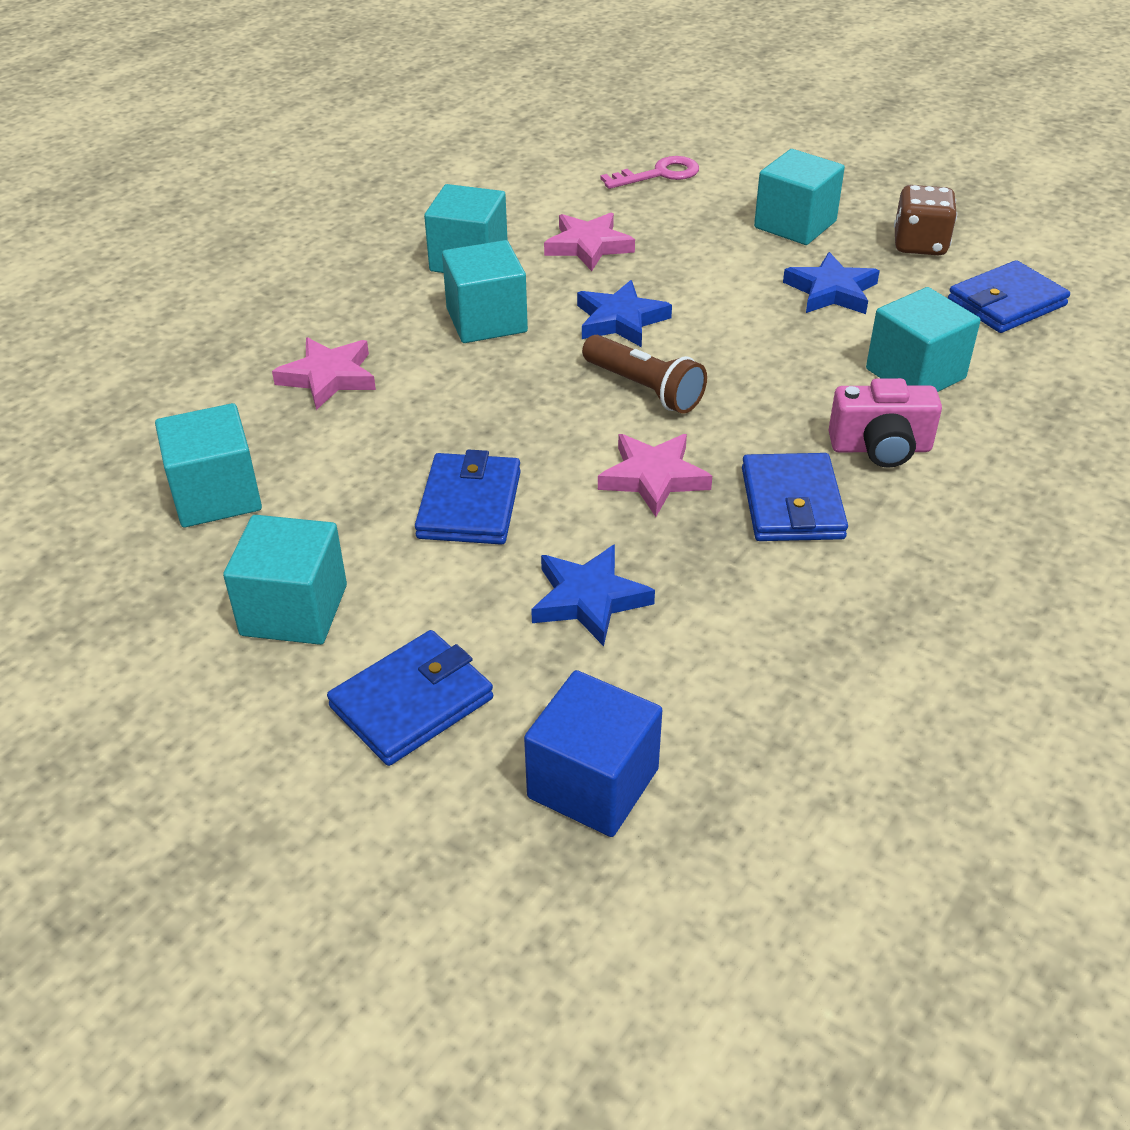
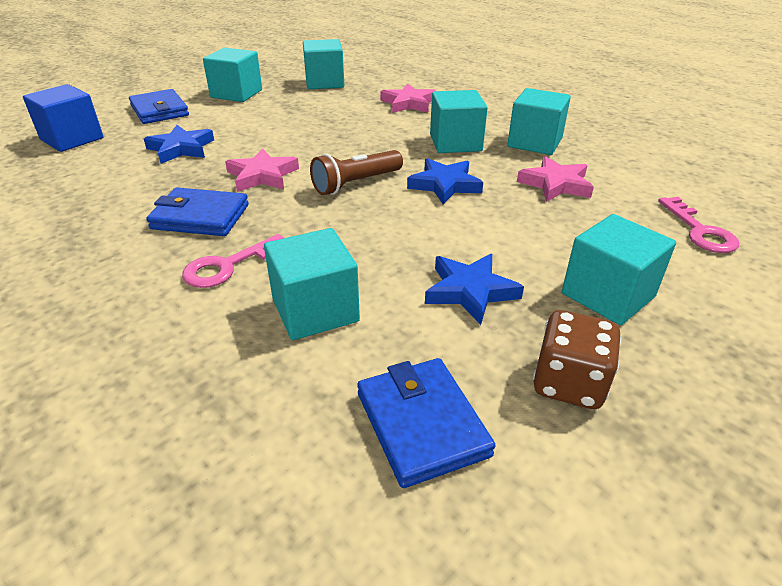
camera: 100 degrees right, 5 degrees down
(469, 505) = (278, 128): blue wallet -> none
(880, 448) = (228, 266): pink camera -> pink key

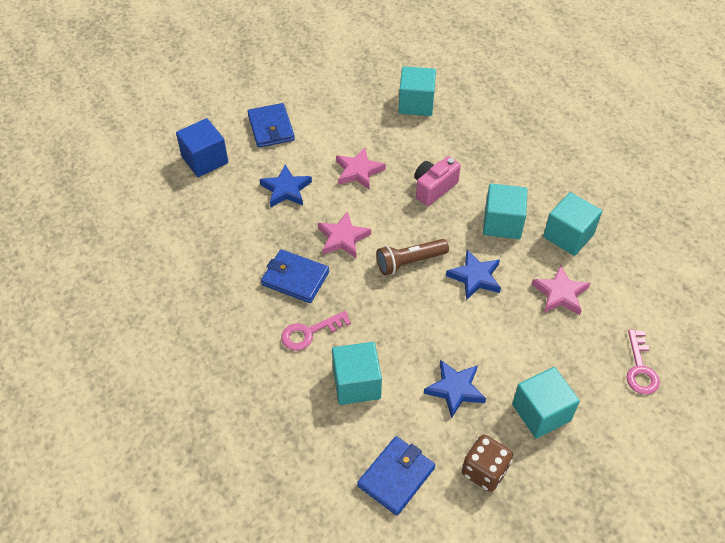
camera: 15 degrees right, 15 degrees up
(236, 94) = (336, 110): turquoise cube -> none
(364, 129) = (434, 188): none -> pink camera
(409, 103) = (482, 154): pink star -> pink star (359, 171)
(421, 424) = (396, 477): blue wallet -> blue wallet turned 45 degrees clockwise

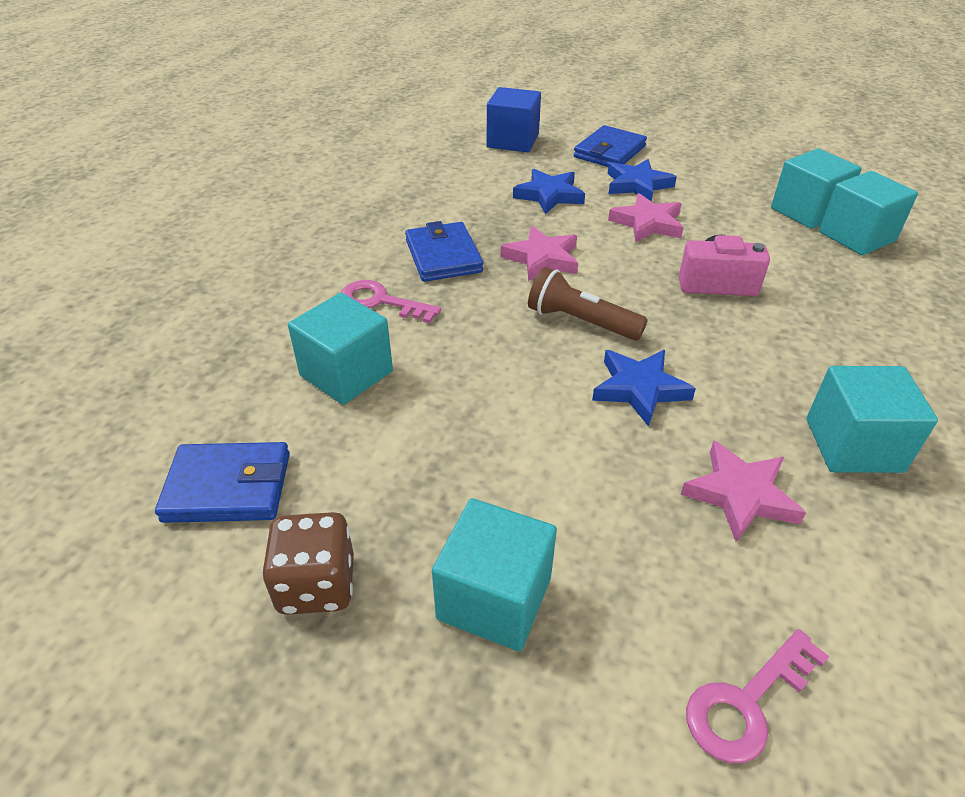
camera: 50 degrees right, 10 degrees down
(455, 389) = (432, 469): blue star -> blue star (637, 185)
(502, 223) = (762, 367): turquoise cube -> turquoise cube (856, 236)

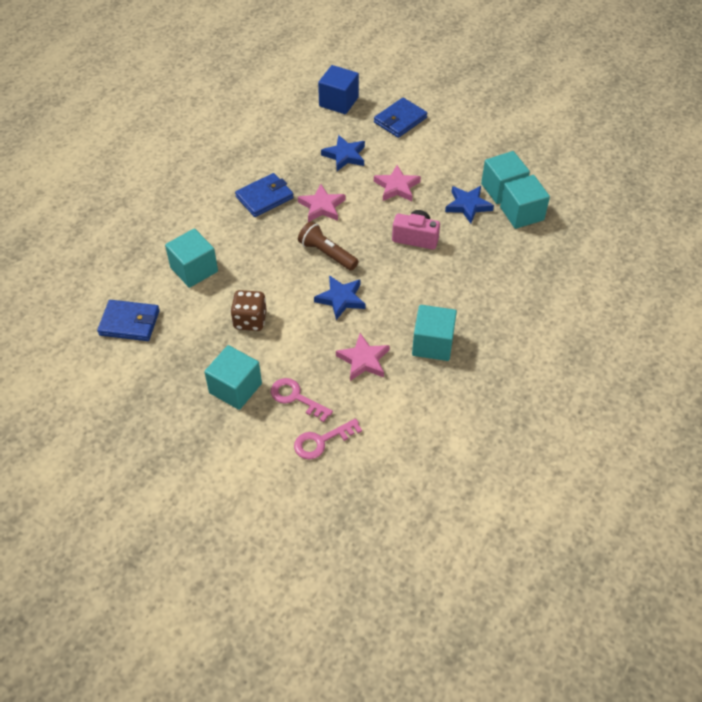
camera: 10 degrees right, 10 degrees up
(317, 585) = (162, 372): brown dice -> brown dice (250, 320)
(381, 302) = (221, 226): pink key -> pink key (296, 398)
(443, 256) = (264, 197): blue wallet -> blue wallet turned 60 degrees clockwise
(637, 185) = (405, 153): blue star -> blue star (468, 205)

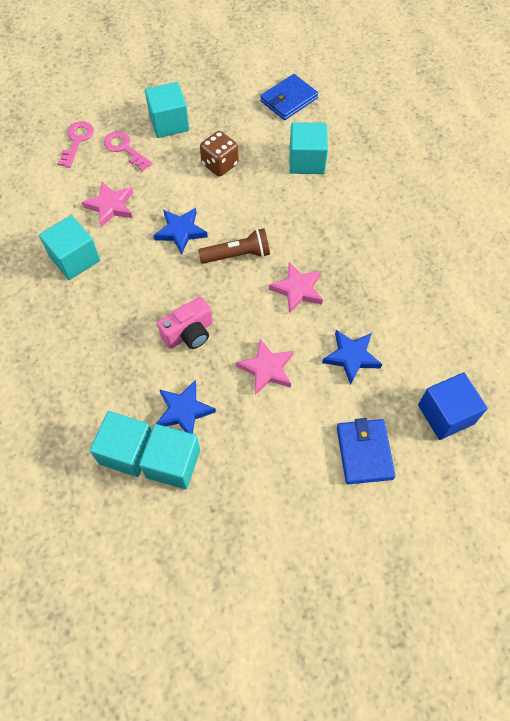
camera: 130 degrees right, 10 degrees up
(264, 197) = (349, 255): blue wallet -> none
(296, 398) = (124, 149): pink key -> pink key turned 120 degrees counterclockwise

